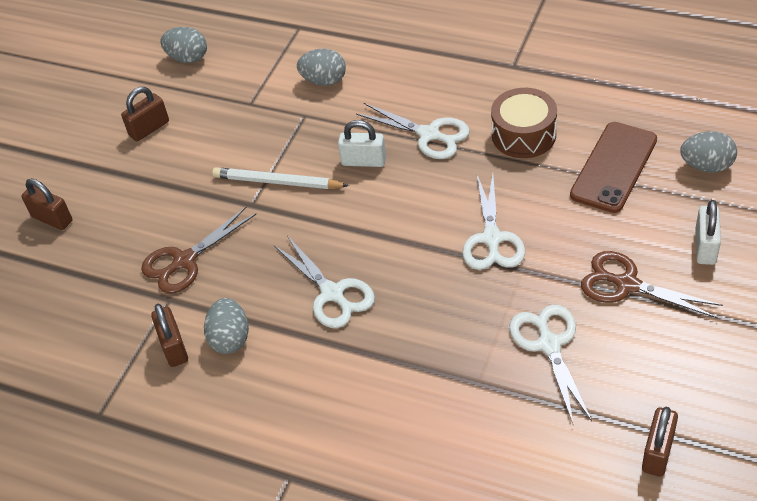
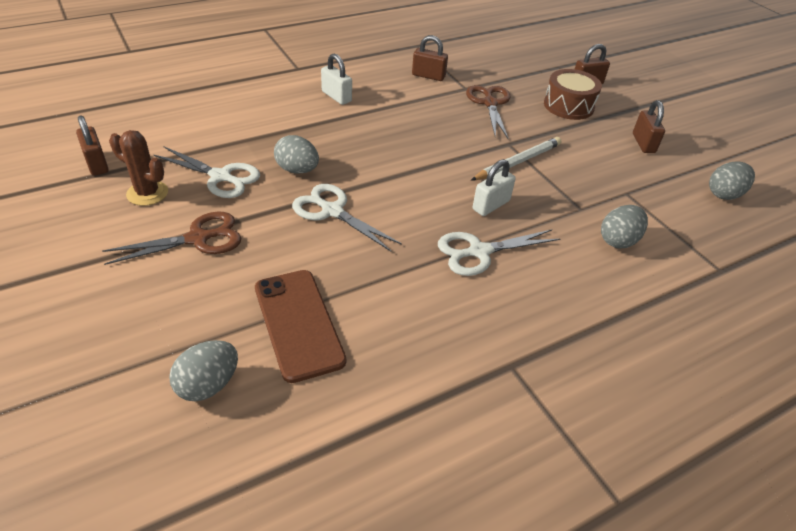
camera: 120 degrees right, 5 degrees down
(230, 338) = (408, 91): grey egg -> grey egg (297, 170)
(332, 293) = (388, 132): white scissors -> none
(523, 135) = (409, 301): brown drum -> brown drum (568, 106)
(633, 370) = (147, 193): none -> brown cactus
(705, 247) = (152, 303): white padlock -> white padlock (336, 96)

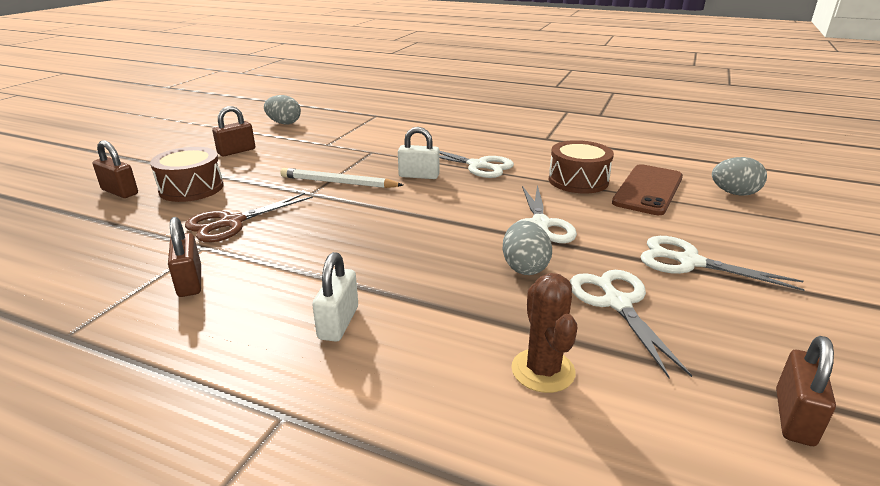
camera: 125 degrees left, 15 degrees down
(147, 193) = (725, 330): brown cactus -> brown cactus (543, 370)
(198, 239) = (689, 262): brown scissors -> white scissors
(373, 292) = (578, 180): none -> brown drum
(618, 240) = (391, 137): grey egg -> none

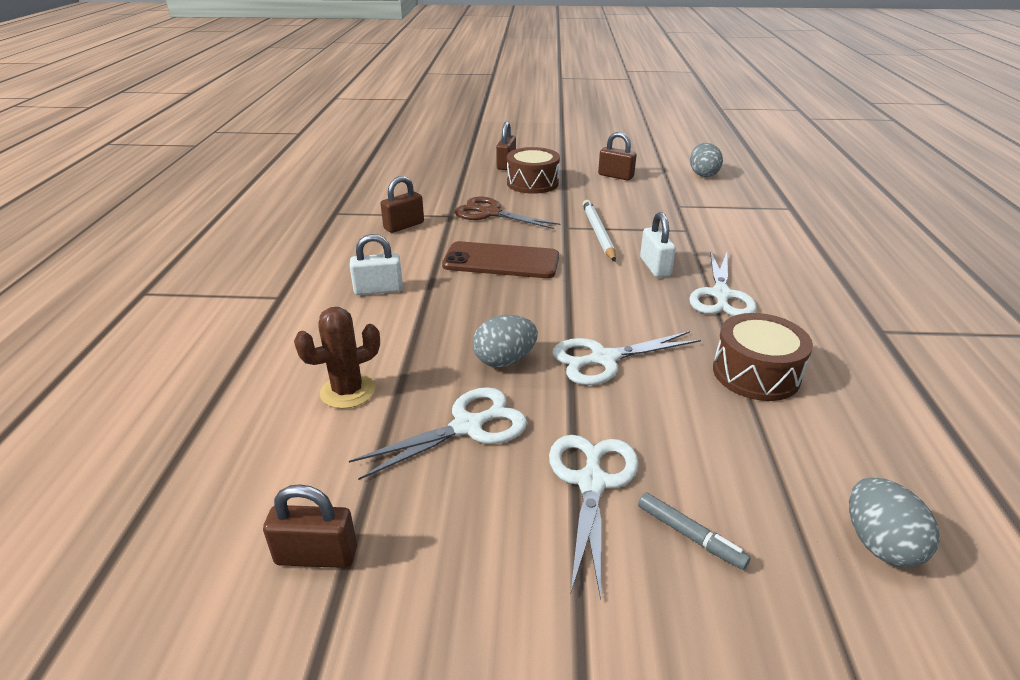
camera: 70 degrees right, 5 degrees up
(648, 190) = (790, 440): brown phone -> brown phone (501, 261)
(737, 241) = (690, 536): none -> grey marker

